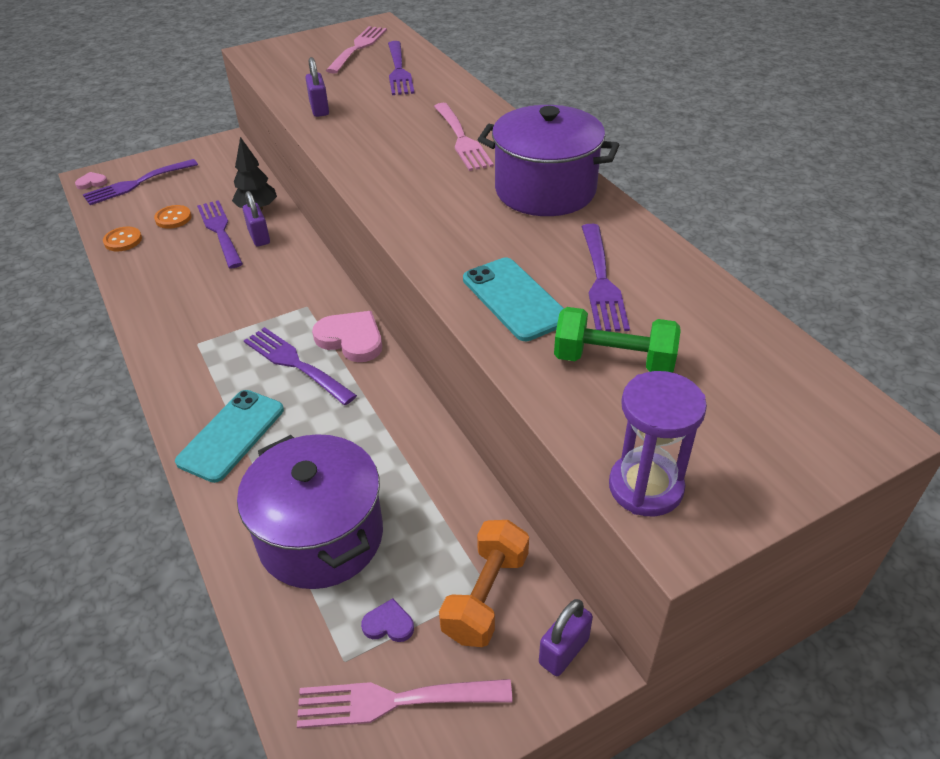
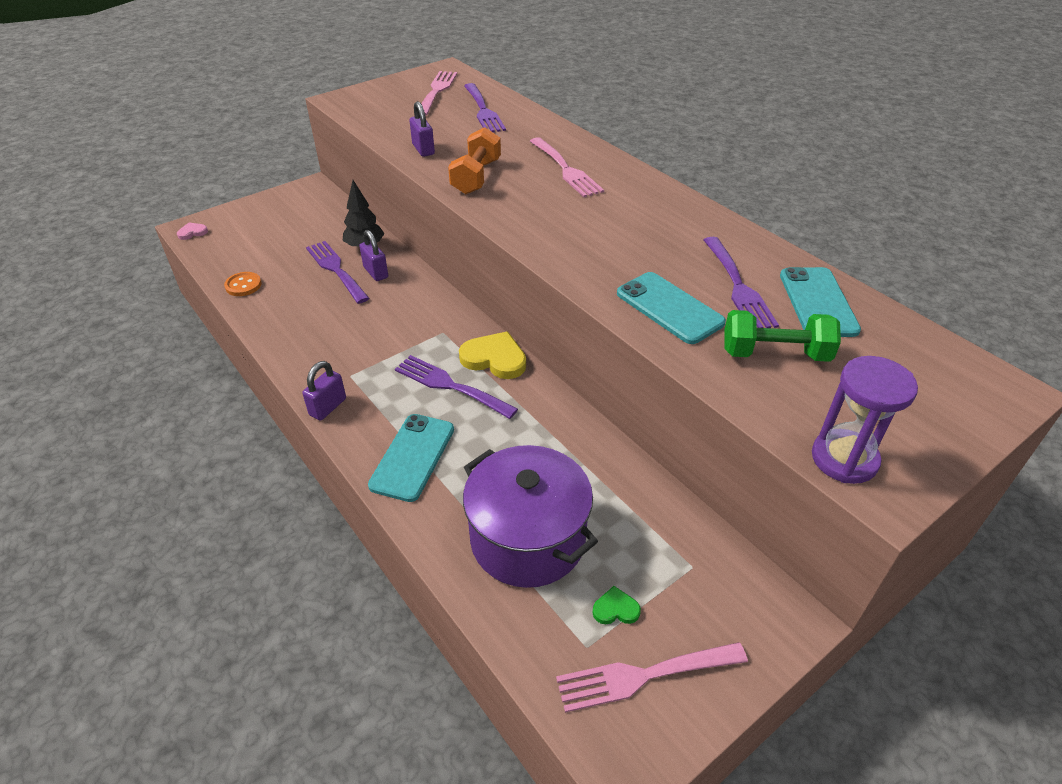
camera: 10 degrees left, 0 degrees up
(137, 183) = (238, 230): purple fork -> none
(173, 218) = (286, 261): orange button -> none
(351, 339) = (494, 359): pink heart -> yellow heart
(388, 624) = (615, 609): purple heart -> green heart
(485, 596) = (692, 573): orange dumbbell -> orange dumbbell (476, 177)
(545, 190) = (658, 210): purple pot -> none
(563, 651) = (775, 612): purple padlock -> purple padlock (328, 407)
(686, 307) = (817, 302): none -> turquoise phone

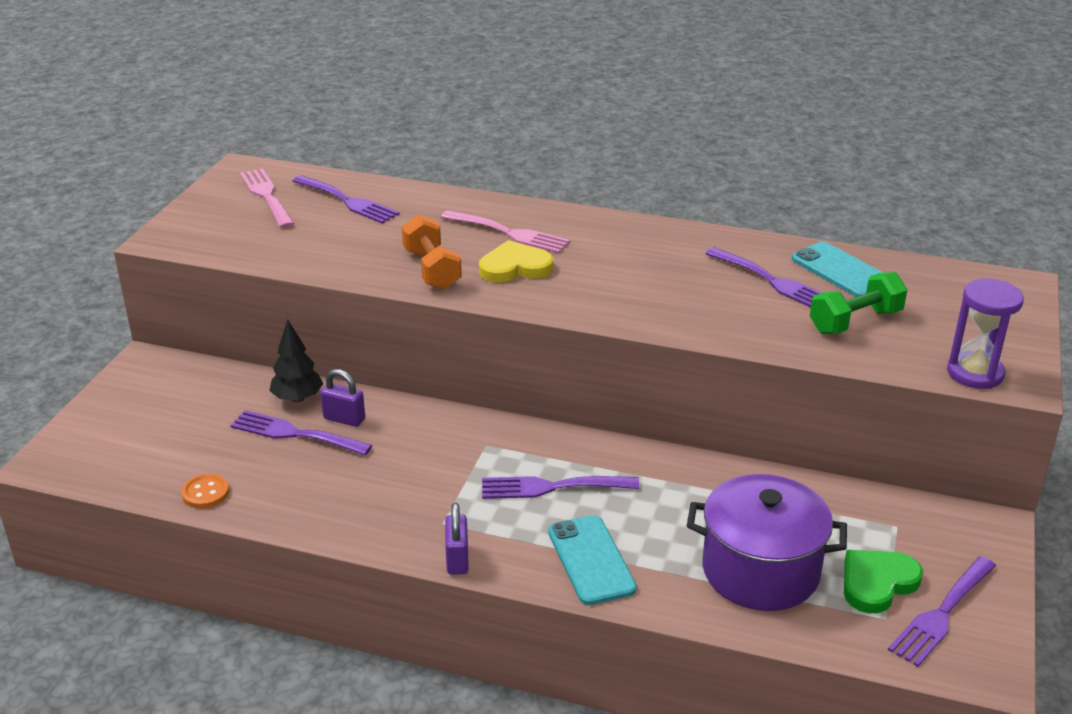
camera: 35 degrees left, 10 degrees down
(192, 232) = (56, 466): pink heart -> none
(423, 149) = (339, 261): purple padlock -> none
(494, 359) = (564, 446): yellow heart -> yellow heart (515, 267)
(615, 609) = (877, 583): green heart -> green heart, size x1.98
(643, 676) = (941, 614): pink fork -> purple fork
(669, 308) = (742, 319): turquoise phone -> none

